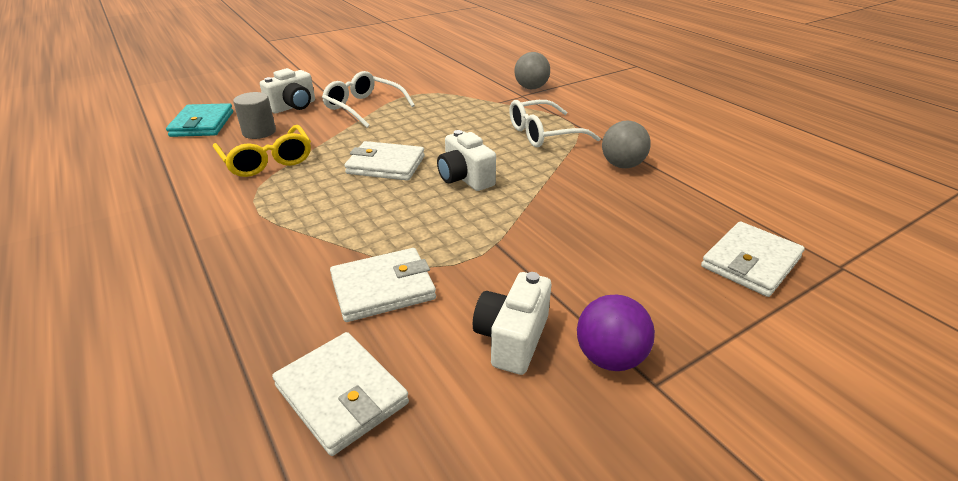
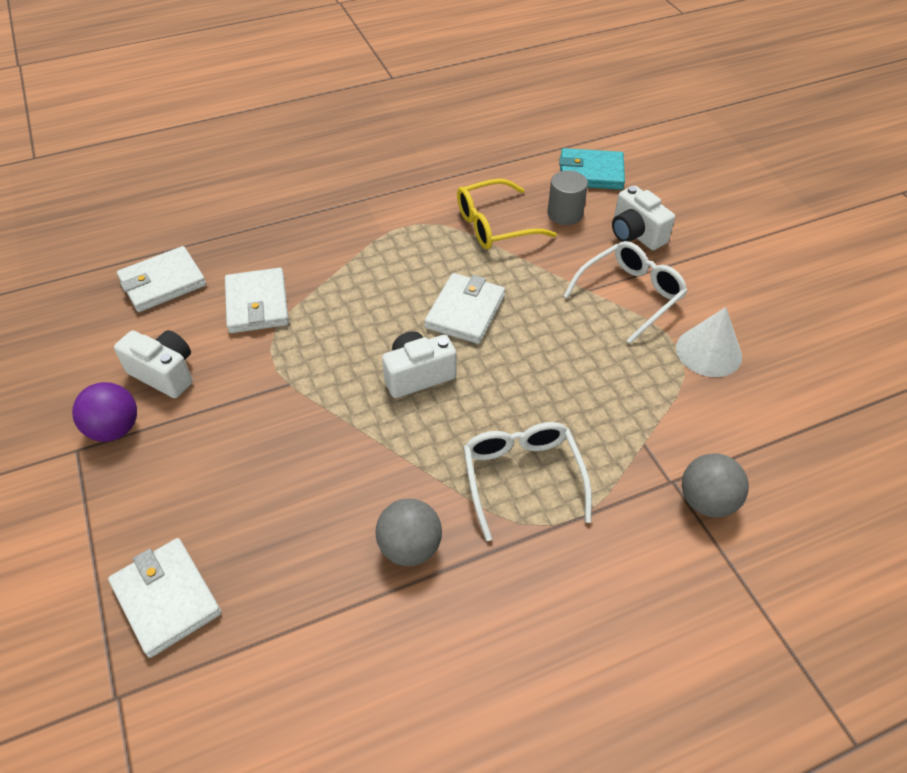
camera: 100 degrees right, 15 degrees up
(416, 86) = (708, 352): none -> white cone

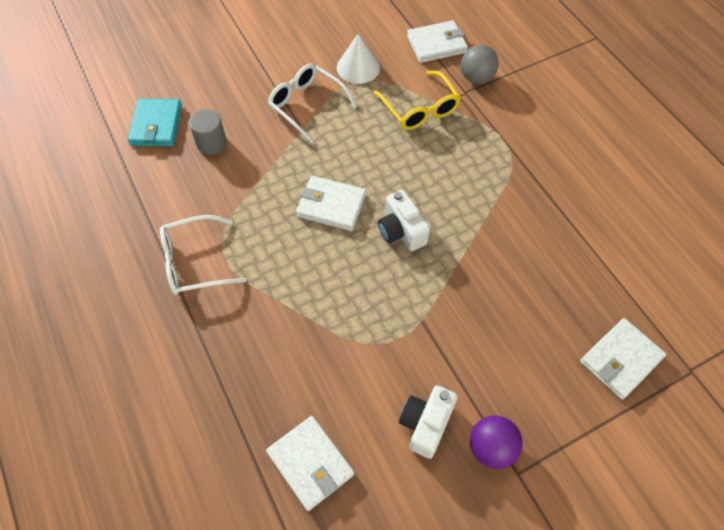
camera: 95 degrees left, 10 degrees up
(257, 304) = (334, 365): white wallet -> white wallet (436, 44)
(410, 547) = (544, 221): grey ball -> none
(494, 225) = (226, 191): yellow glasses -> yellow glasses (420, 109)
(522, 477) = (478, 165): white glasses -> white glasses (194, 262)
(635, 234) = (238, 99): white camera -> none

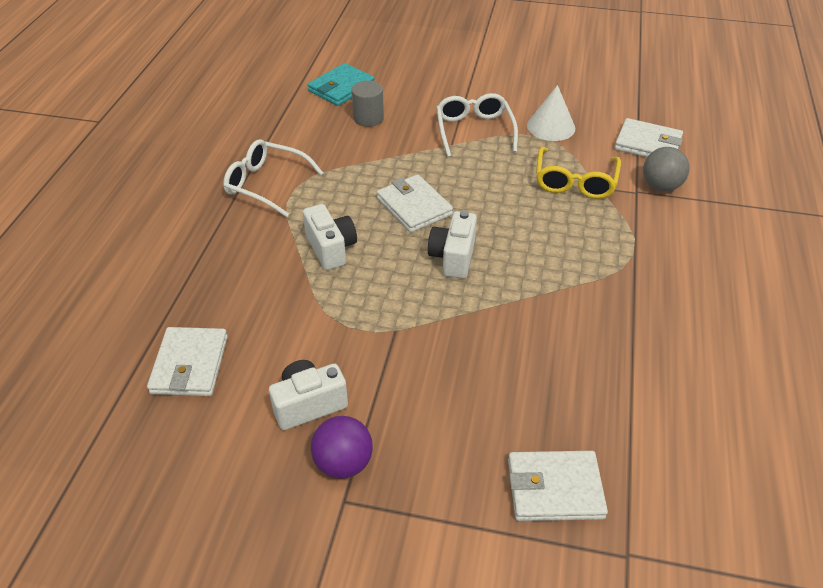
camera: 40 degrees right, 15 degrees down
(309, 286) = (331, 249): none -> white camera

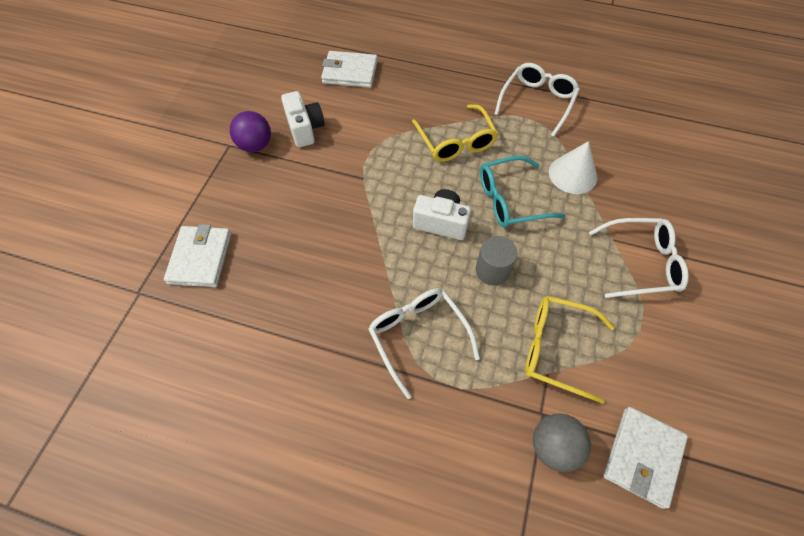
camera: 95 degrees right, 15 degrees up
(331, 249) = (456, 142): white camera -> yellow glasses
(341, 88) = (700, 153): turquoise wallet -> none
(368, 118) = (648, 173): grey cylinder -> grey cylinder (492, 270)
(414, 207) = (510, 200): white wallet -> turquoise glasses
(551, 126) = (663, 344): white cone -> white cone (572, 174)
(593, 269) = (418, 336): none -> white glasses

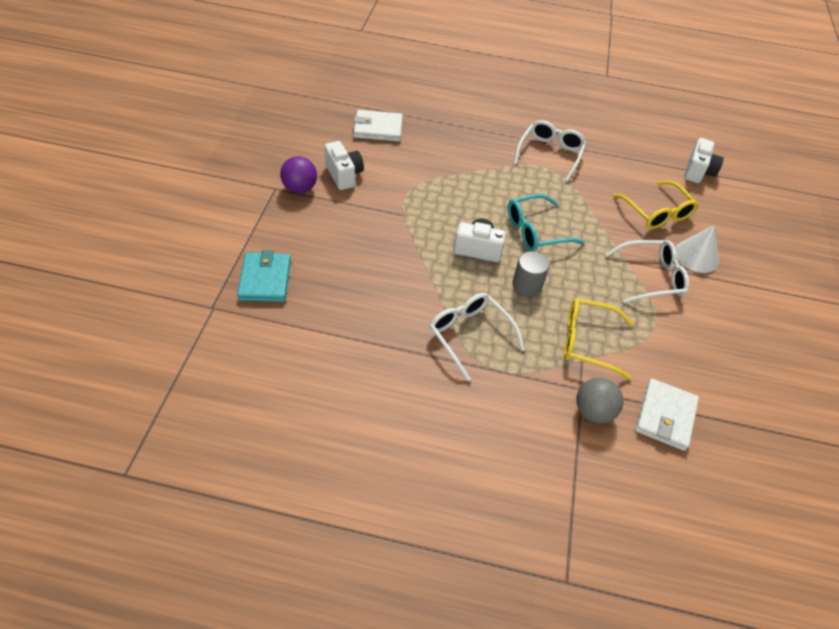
camera: 10 degrees left, 10 degrees down
(200, 258) = (265, 279): white wallet -> turquoise wallet
(456, 142) = (482, 185): yellow glasses -> yellow glasses (657, 213)
(572, 174) = (587, 211): white cone -> white cone (696, 256)
(709, 124) = (698, 171): none -> white camera

